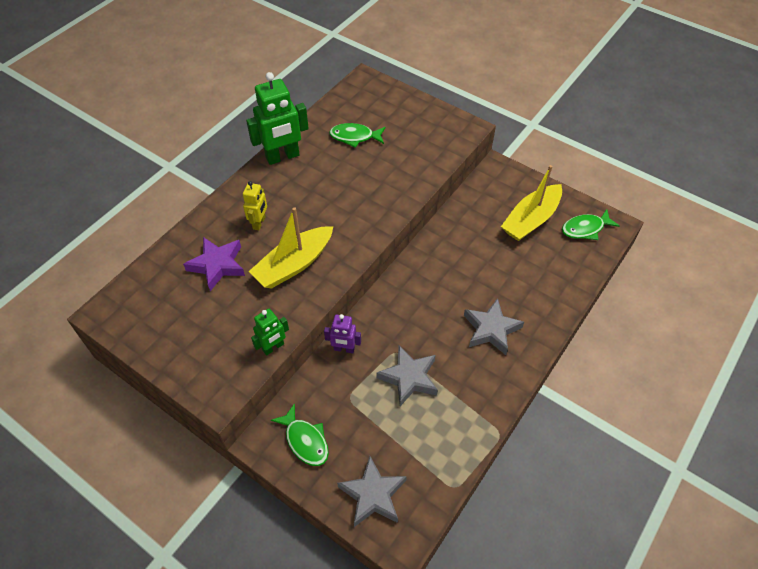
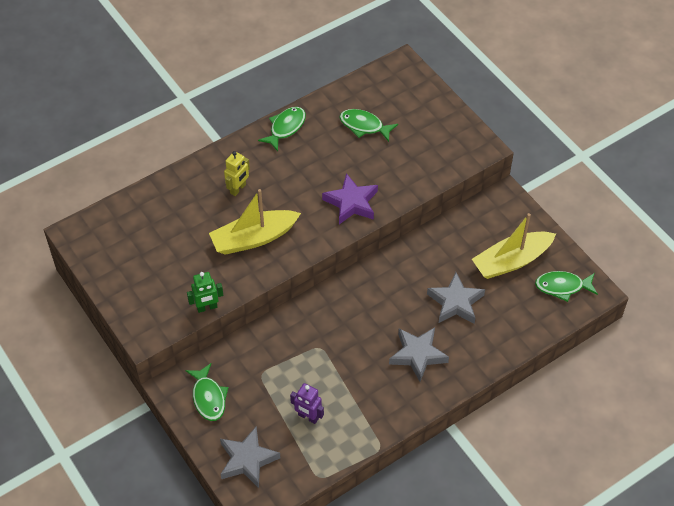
camera: 20 degrees right, 0 degrees up
(217, 265) = (186, 219): purple star -> purple star (351, 203)
(282, 157) = (285, 128): green robot -> green fish
(344, 349) = (274, 330): purple robot -> purple robot (308, 417)
(409, 377) = (321, 374): grey star -> grey star (455, 302)

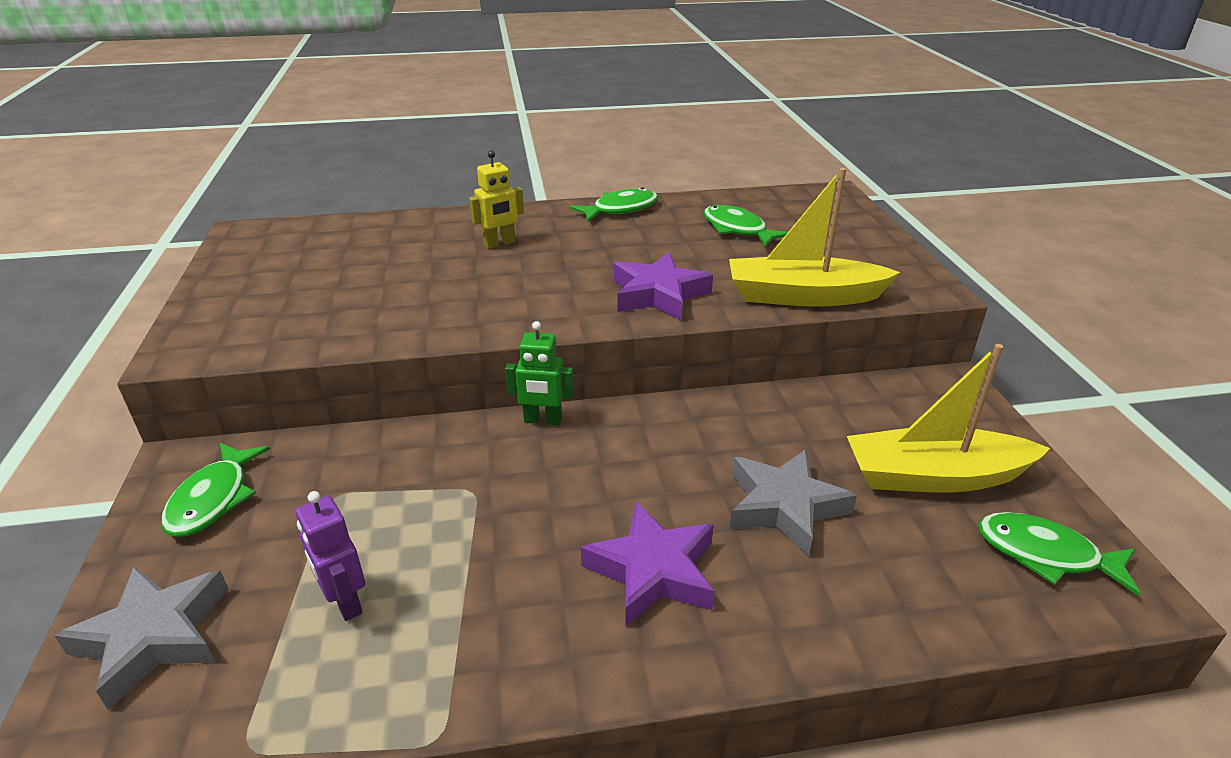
camera: 25 degrees right, 20 degrees down
(207, 307) = (310, 347): green robot -> green robot (542, 420)
(254, 238) = (469, 293): yellow boat -> yellow boat (803, 296)
(417, 355) = (653, 571): grey star -> purple star

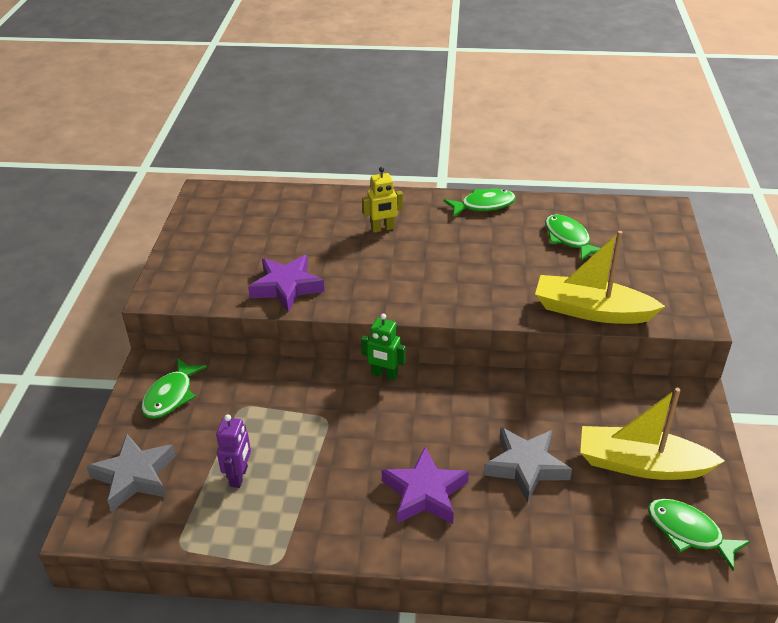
camera: 15 degrees right, 5 degrees up
(345, 602) = (239, 476): purple robot -> purple robot turned 150 degrees counterclockwise
(658, 294) = (484, 293): purple star -> purple star (286, 287)

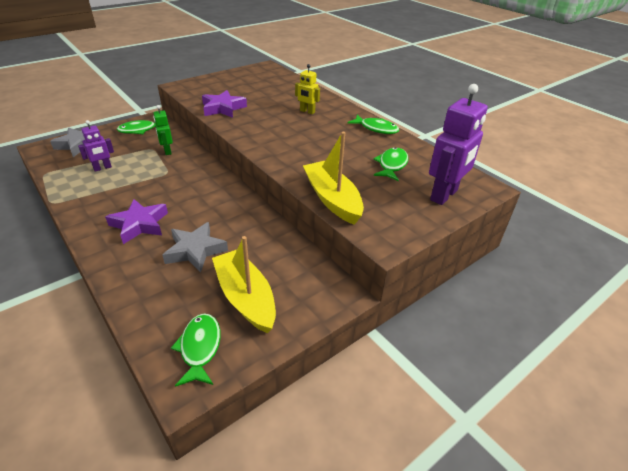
camera: 45 degrees right, 0 degrees up
(384, 375) = (219, 174): green robot -> green robot (167, 151)
(653, 240) = (444, 195): none -> purple robot

